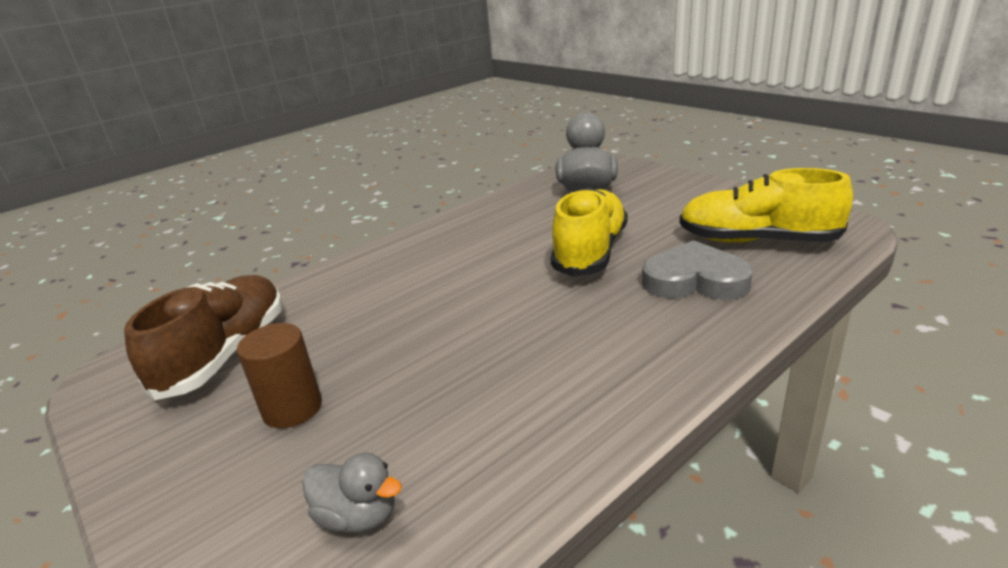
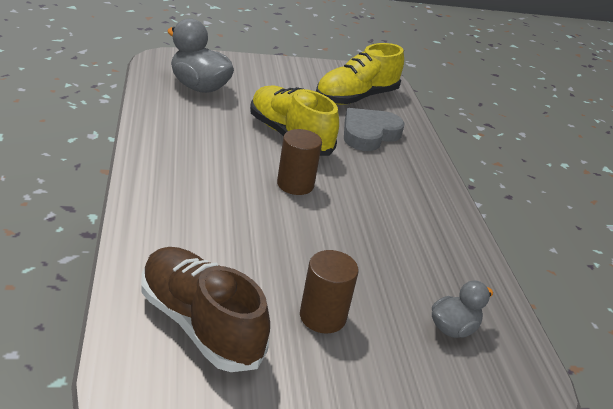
camera: 65 degrees left, 5 degrees up
(506, 293) = (295, 184): none -> brown cylinder

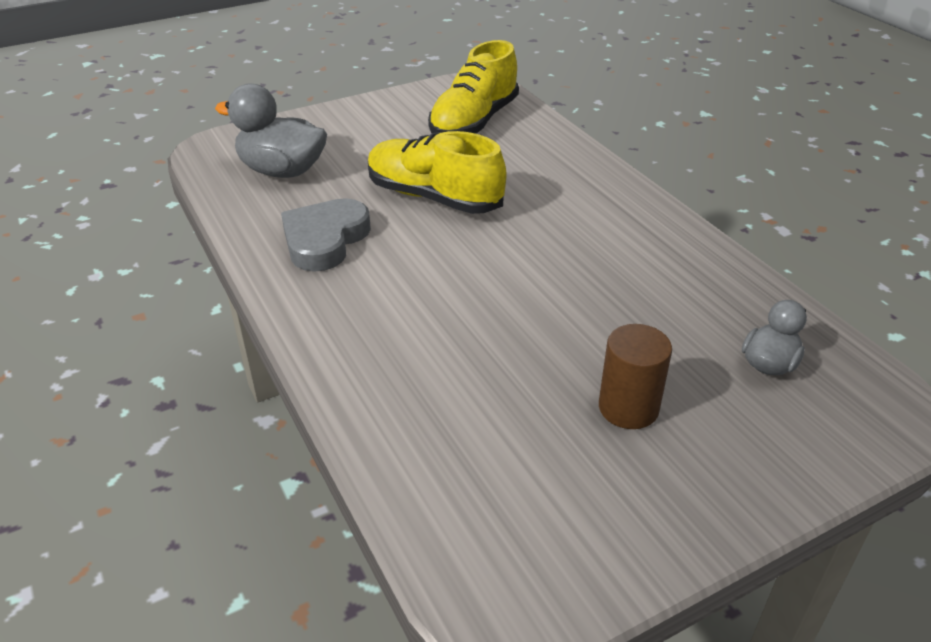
camera: 15 degrees left, 5 degrees up
(200, 324) = (503, 475): brown shoe -> none
(295, 184) = (484, 256): brown cylinder -> none
(369, 134) = (520, 162): grey heart -> grey heart (325, 240)

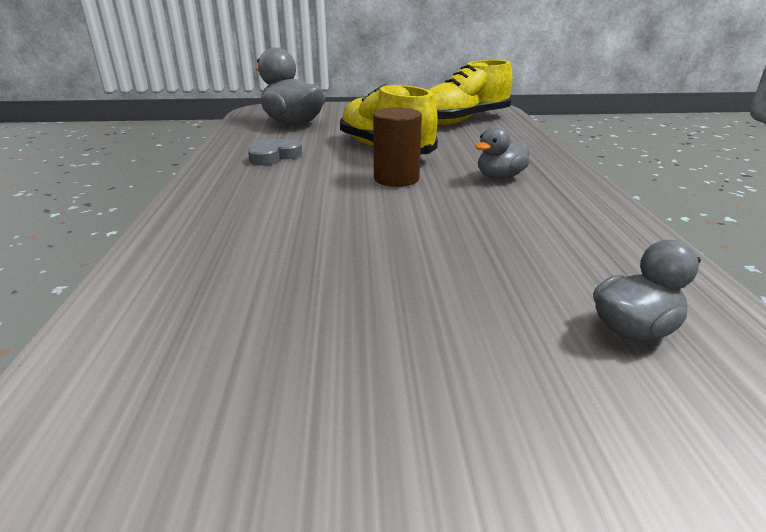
camera: 25 degrees right, 10 degrees down
(325, 240) = (274, 156): grey heart -> grey heart, size x0.64
(577, 215) = (500, 177): none -> grey duck
(628, 408) = (411, 322): brown cylinder -> brown cylinder (396, 179)

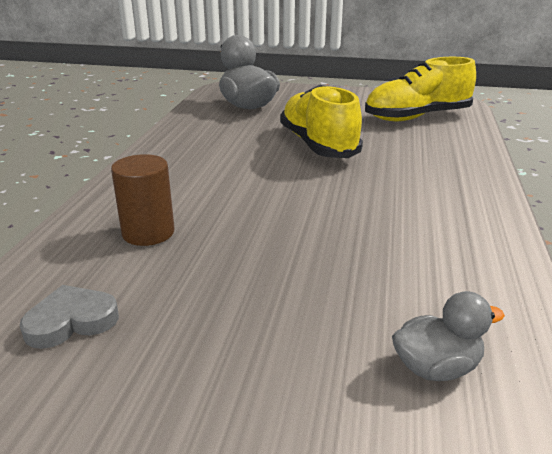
camera: 15 degrees right, 0 degrees up
(274, 156) = (212, 143): grey heart -> grey heart (71, 321)
(396, 179) = (310, 180): brown cylinder -> brown cylinder (148, 233)
(500, 177) = (413, 189): grey duck -> none

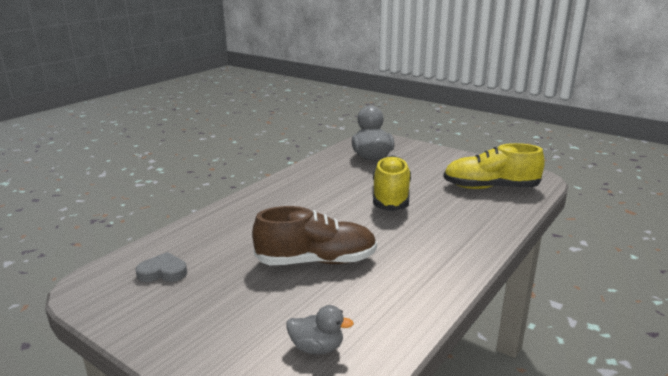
camera: 25 degrees right, 5 degrees down
(148, 233) = (235, 234): brown cylinder -> none
(306, 243) = (316, 261): none -> brown shoe

